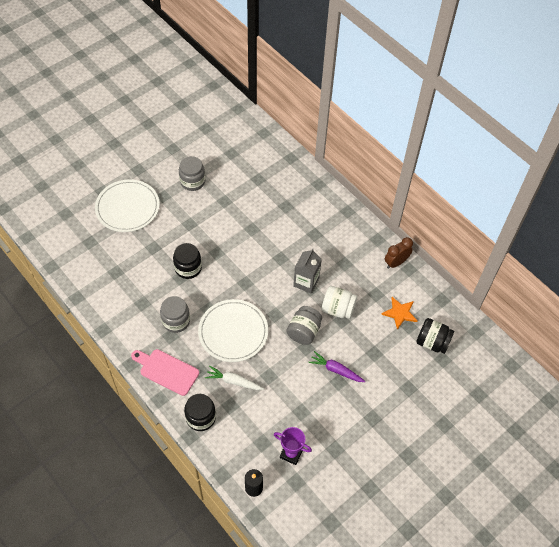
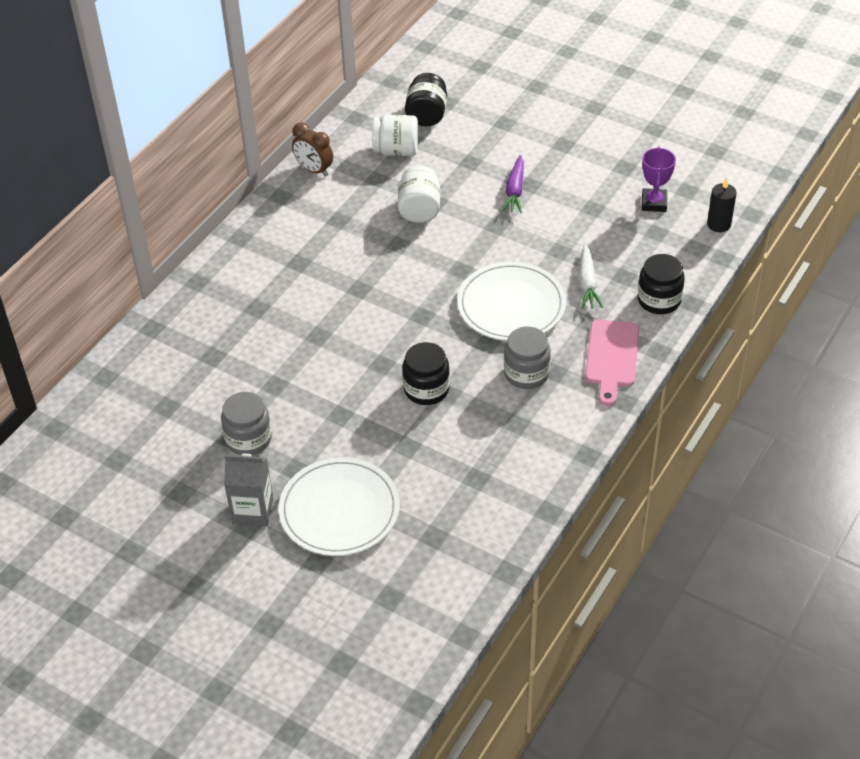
camera: 105 degrees left, 10 degrees down
(304, 331) = (472, 234): grey jar -> none
(306, 282) = (389, 251): grey carton -> grey carton (252, 511)
(400, 313) = (396, 150): orange star -> white jar

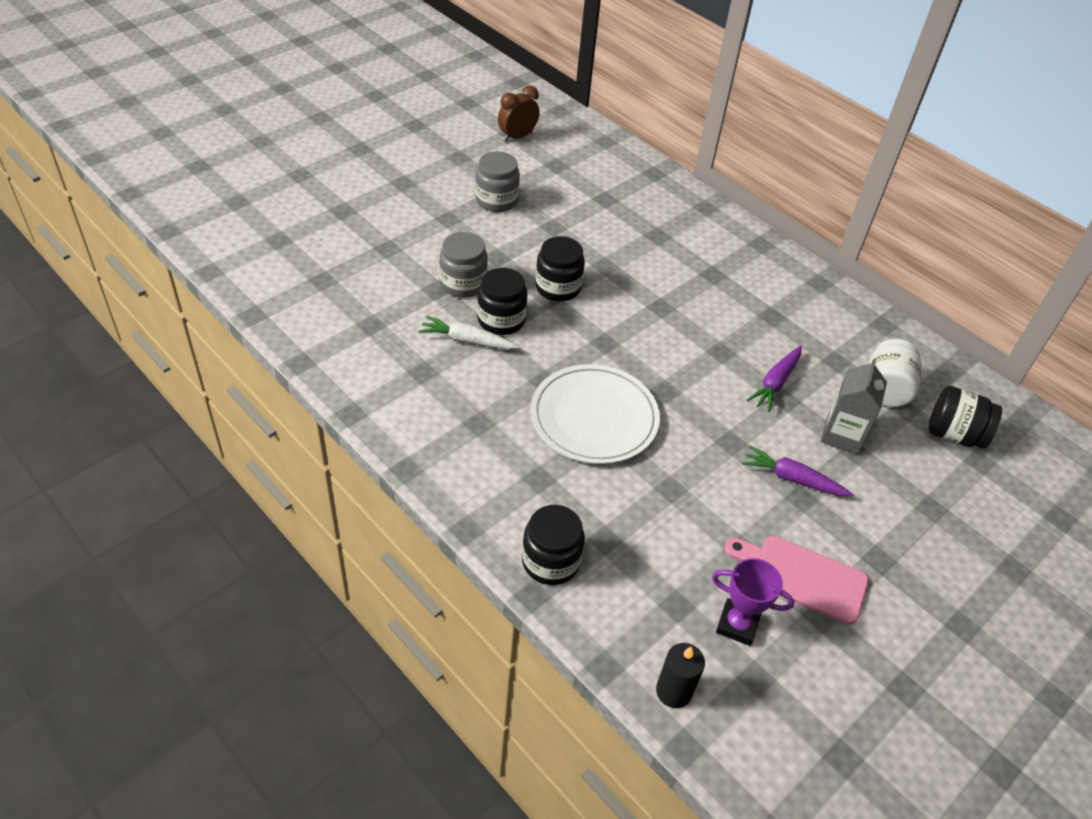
camera: 100 degrees right, 0 degrees up
(252, 511) = (417, 188): grey carton -> grey carton (842, 435)
(314, 170) = (859, 316): brown clock -> brown clock (517, 137)
(339, 510) = (388, 233): white plate -> none
(364, 361) = (558, 287): none -> black jar
(419, 209) = (775, 383): white jar -> purple carrot
(526, 373) = (487, 400): grey jar -> grey jar (463, 283)
(587, 283) = (606, 498): white carrot -> white carrot (467, 341)
(612, 357) = (477, 481): pink cutting board -> pink cutting board (802, 577)

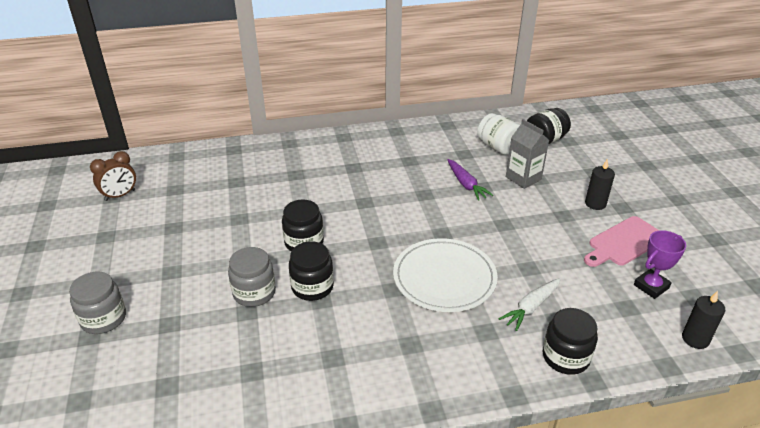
camera: 55 degrees left, 10 degrees down
(467, 341) = (319, 315): white carrot -> white carrot (531, 307)
(496, 200) = (179, 236): grey jar -> grey jar (103, 319)
(517, 137) = (120, 195): brown clock -> brown clock turned 120 degrees counterclockwise
(793, 479) = (547, 212): purple carrot -> none
(859, 526) = (595, 204): none -> black candle

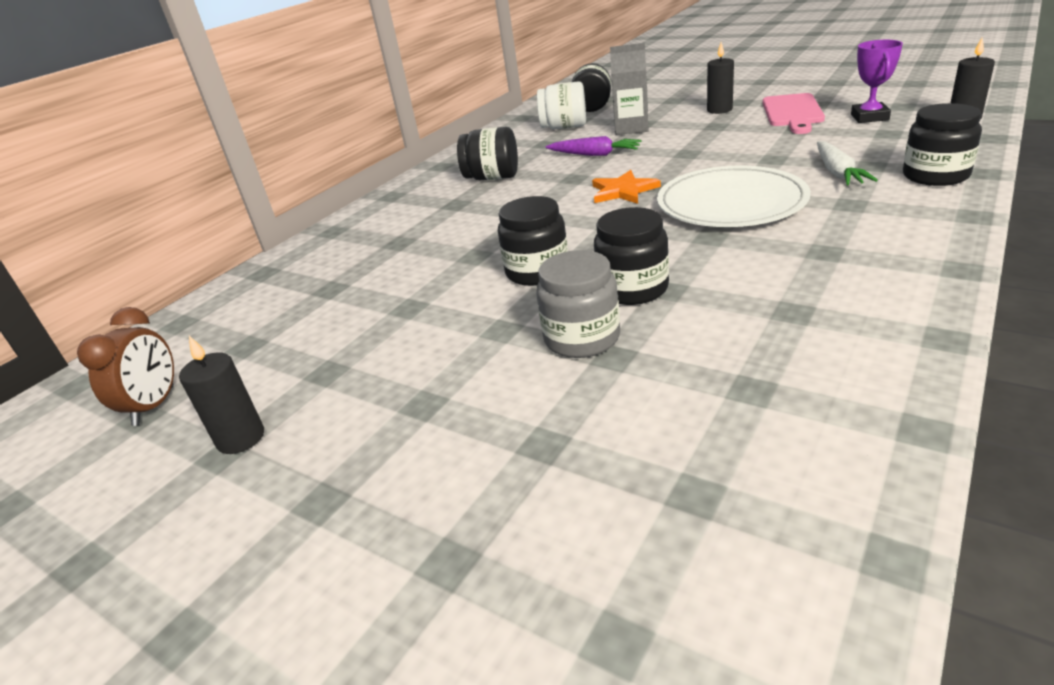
camera: 40 degrees left, 5 degrees down
(103, 319) = (426, 525): grey jar -> none
(117, 234) = (241, 438): none -> black candle
(397, 161) = (492, 177): none -> black jar
(424, 224) = (623, 191): none -> orange star

